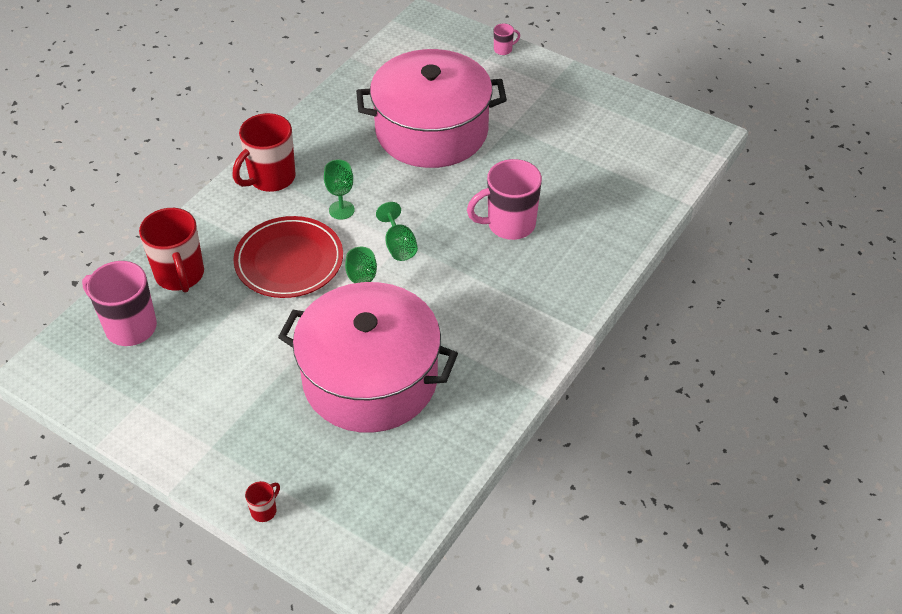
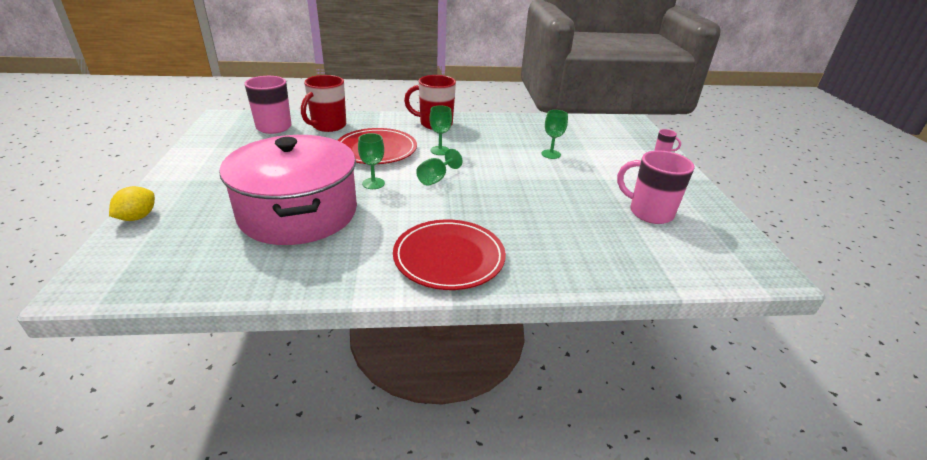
camera: 50 degrees right, 15 degrees down
(264, 510) = (138, 217): red mug -> yellow lemon
(431, 131) = (551, 154): pink pot -> green goblet
(509, 224) = (516, 213): pink mug -> pink mug (649, 212)
(535, 306) = (449, 257): none -> red plate

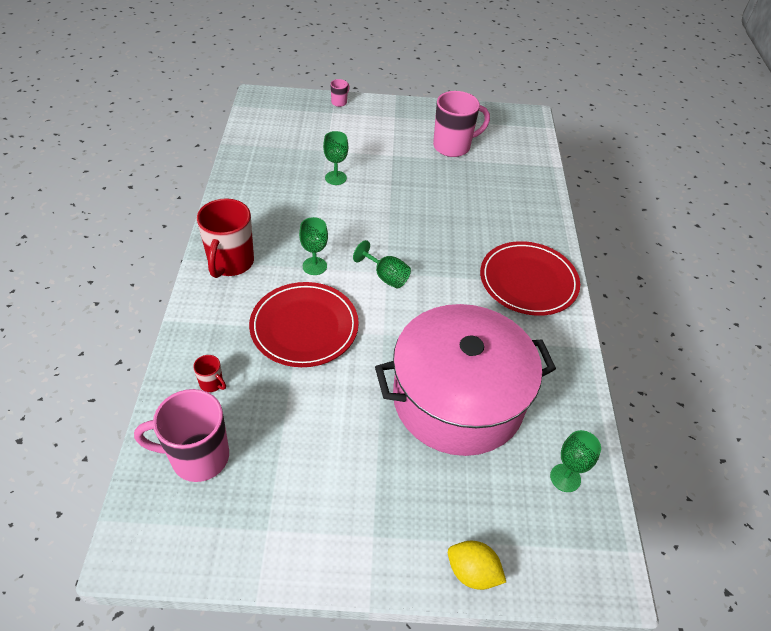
camera: 85 degrees left, 15 degrees up
(328, 126) = (212, 384): red mug -> red mug, size x0.44
(373, 183) = (394, 331): green goblet -> green goblet (565, 478)
(649, 212) = (453, 146): pink mug -> pink mug turned 150 degrees counterclockwise

